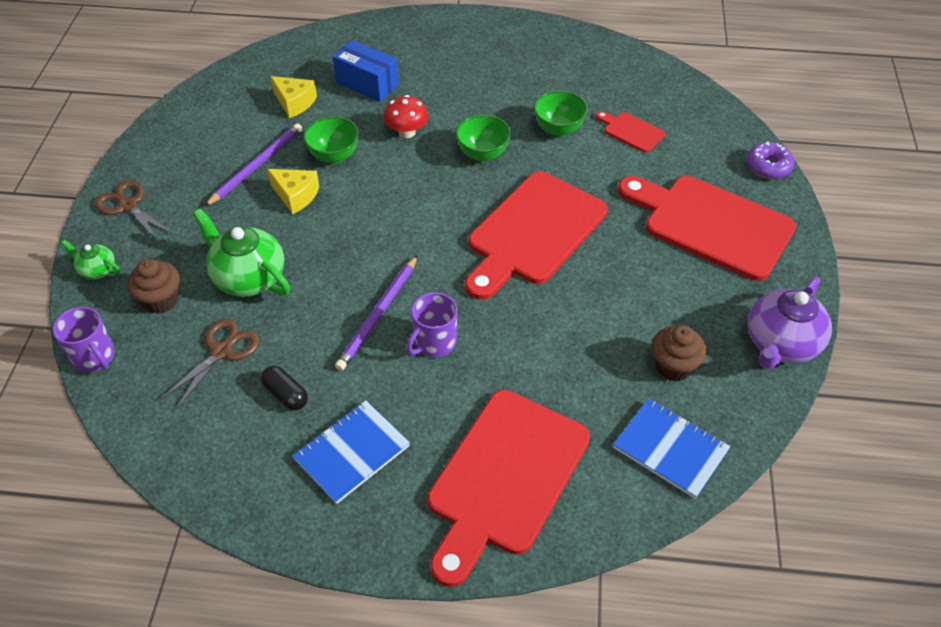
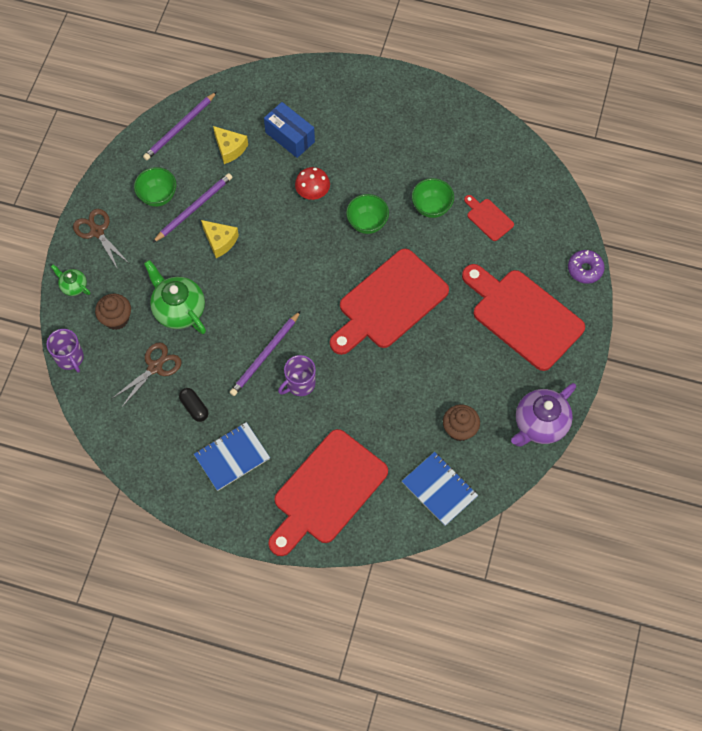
camera: 10 degrees right, 15 degrees up
(229, 91) = (179, 128): none -> purple pencil
(334, 156) = (253, 207): green bowl -> green bowl (158, 196)

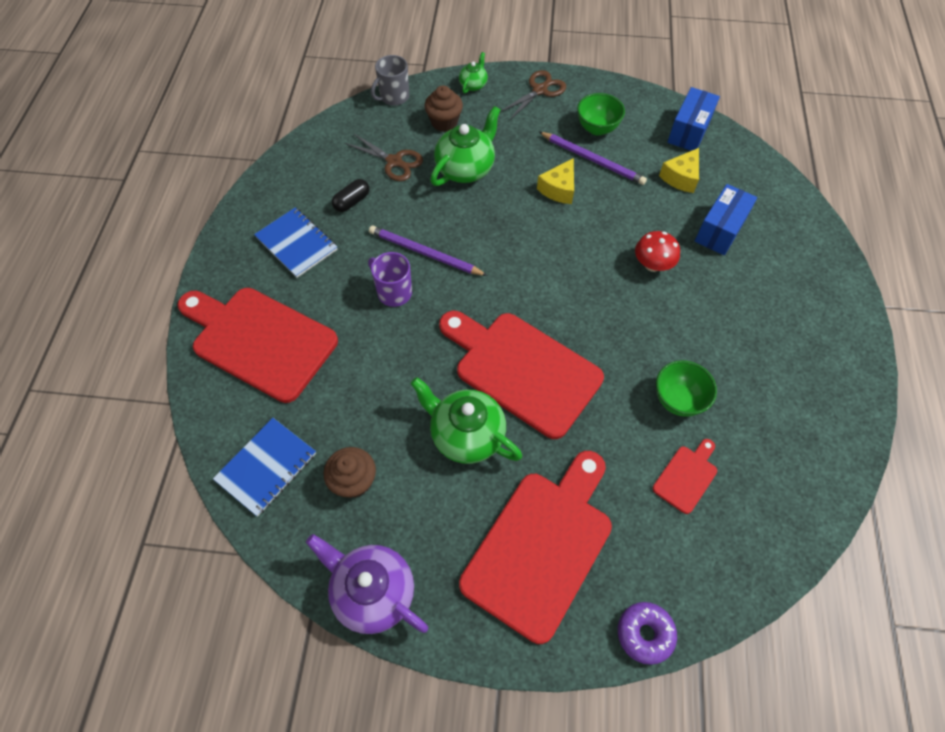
camera: 80 degrees right, 5 degrees down
(70, 358) = (394, 97): purple mug -> grey mug
(179, 128) = (689, 131): purple pencil -> blue box
(367, 223) = (629, 328): green bowl -> none
(435, 349) = (466, 435): none -> green teapot

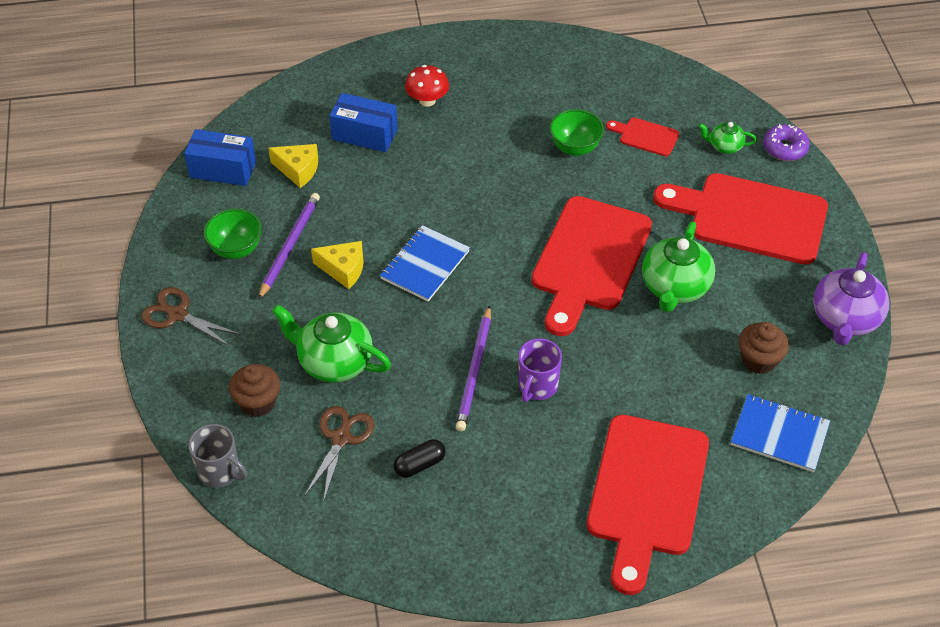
camera: 105 degrees left, 10 degrees down
(297, 243) = (503, 502): blue notebook -> blue notebook (425, 265)
(352, 201) = (420, 465): black capsule -> black capsule turned 60 degrees counterclockwise
(473, 85) = (179, 387): green teapot -> green teapot (724, 146)
(652, 264) = (426, 180): red mushroom -> red mushroom (427, 100)

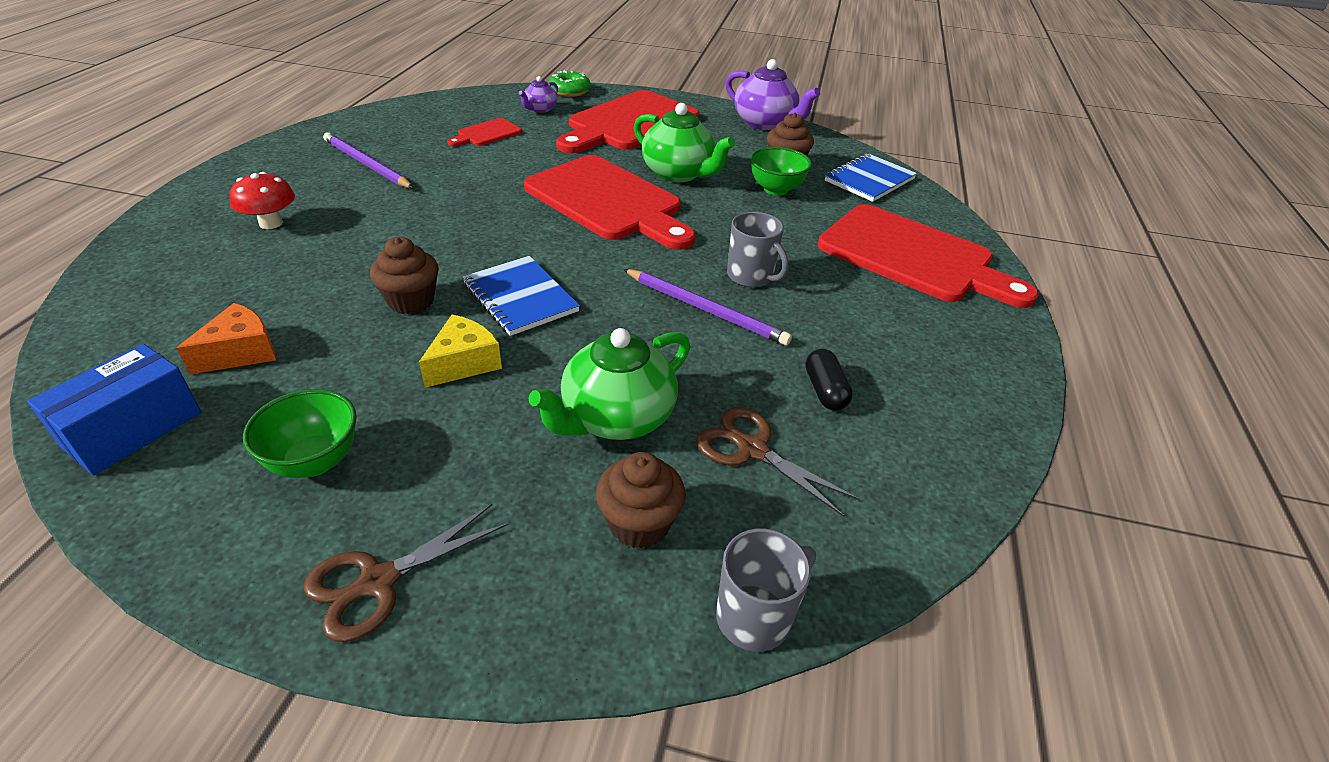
camera: 70 degrees left, 10 degrees down
(290, 246) = (371, 401): purple pencil -> purple pencil (366, 164)
(298, 170) = (241, 352): yellow cheese -> orange cheese
(364, 134) = (258, 280): blue box -> none
(388, 214) = (411, 301): none -> brown cupcake
(537, 386) = (751, 276): purple mug -> grey mug
(575, 148) = (457, 167): green bowl -> green bowl (775, 189)
(724, 146) = (540, 109): green teapot -> purple teapot
(785, 148) = (570, 91): purple donut -> green donut

